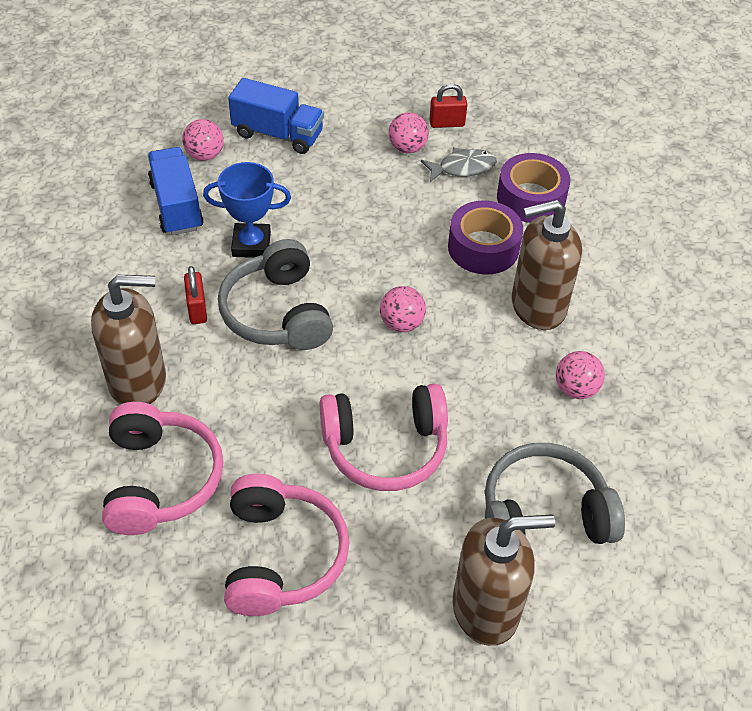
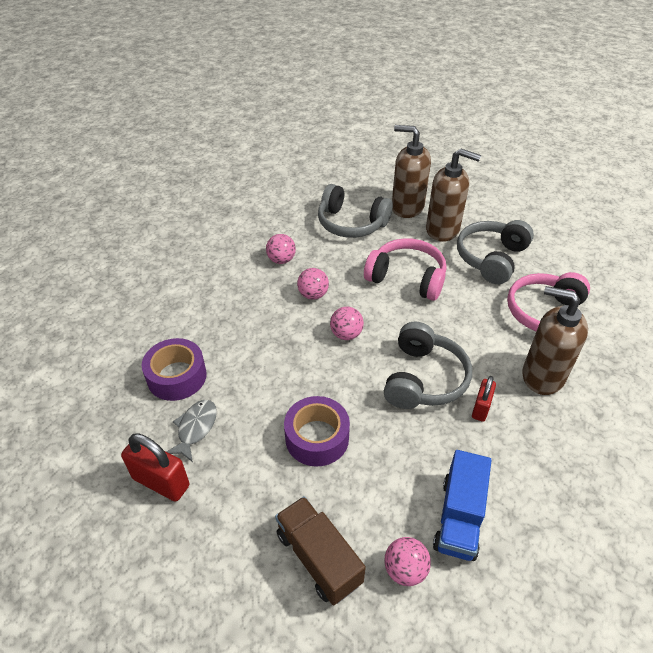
camera: 145 degrees left, 5 degrees down
(251, 244) = (413, 443): blue trophy -> none
(277, 134) = (318, 558): blue truck -> brown truck
(281, 556) = (491, 258): pink headphones -> grey headphones
(407, 148) = (218, 473): pink ball -> pink ball (313, 295)
(447, 123) = (161, 482): red padlock -> red padlock, size x1.61
(462, 168) = (195, 428): grey fish -> grey fish turned 90 degrees clockwise
(483, 247) = (248, 357): purple tape -> purple tape (317, 438)
(537, 306) = (255, 306): brown soap dispenser -> brown soap dispenser (443, 230)

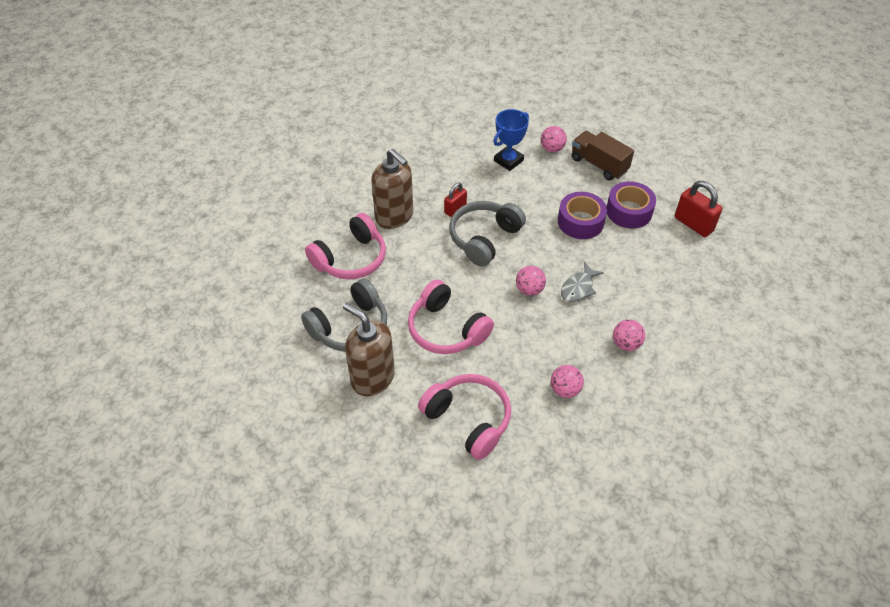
camera: 160 degrees left, 5 degrees up
(177, 376) = (682, 293): purple tape -> purple tape (629, 211)
(195, 428) = (668, 250): grey fish -> grey fish (578, 288)
(313, 295) = (545, 337): pink ball -> pink ball (626, 344)
(318, 558) = (599, 165): brown truck -> brown truck turned 150 degrees clockwise
(351, 223) = (468, 420): grey headphones -> pink headphones
(407, 207) = (391, 425): brown soap dispenser -> none
(459, 517) = (508, 161): blue truck -> blue trophy

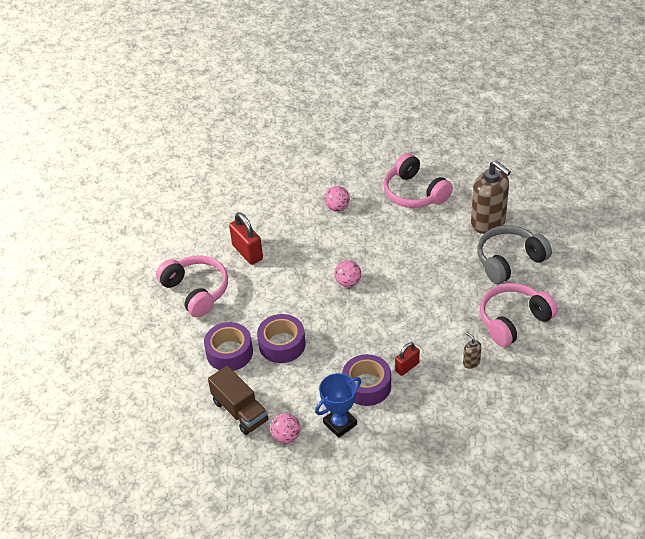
camera: 170 degrees left, 5 degrees down
(394, 216) = (471, 362): brown soap dispenser -> brown soap dispenser, size x0.43
(446, 329) = (426, 254): pink headphones -> pink headphones (196, 291)
(484, 238) = (381, 333): grey headphones -> none
(490, 191) = (367, 386): none -> purple tape
(578, 288) = (303, 281): grey fish -> none
(626, 344) = (278, 235): pink ball -> none
(693, 224) = (172, 335): red padlock -> red padlock (247, 252)

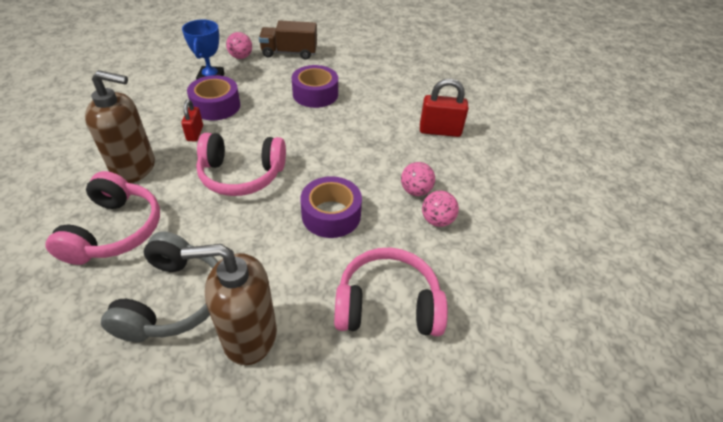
camera: 125 degrees right, 0 degrees up
(196, 291) = (426, 88): pink headphones -> pink headphones (241, 175)
(229, 352) = (343, 72): purple tape -> purple tape (331, 215)
(348, 282) = (326, 161): pink ball -> pink ball (415, 191)
(471, 362) = (134, 168): brown soap dispenser -> brown soap dispenser, size x2.32

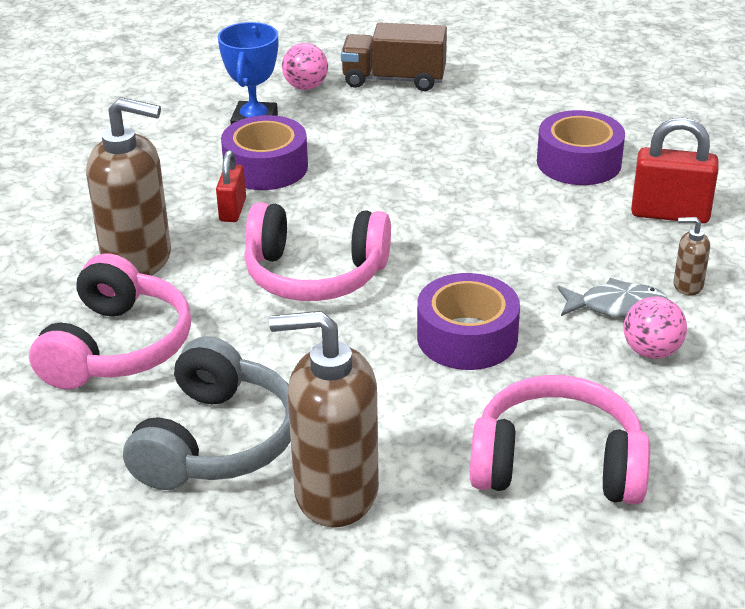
camera: 10 degrees right, 10 degrees down
(315, 94) = (442, 150): purple tape -> purple tape (579, 162)
(415, 191) = (617, 306): pink ball -> grey fish
(453, 176) = (687, 285): none -> brown soap dispenser

